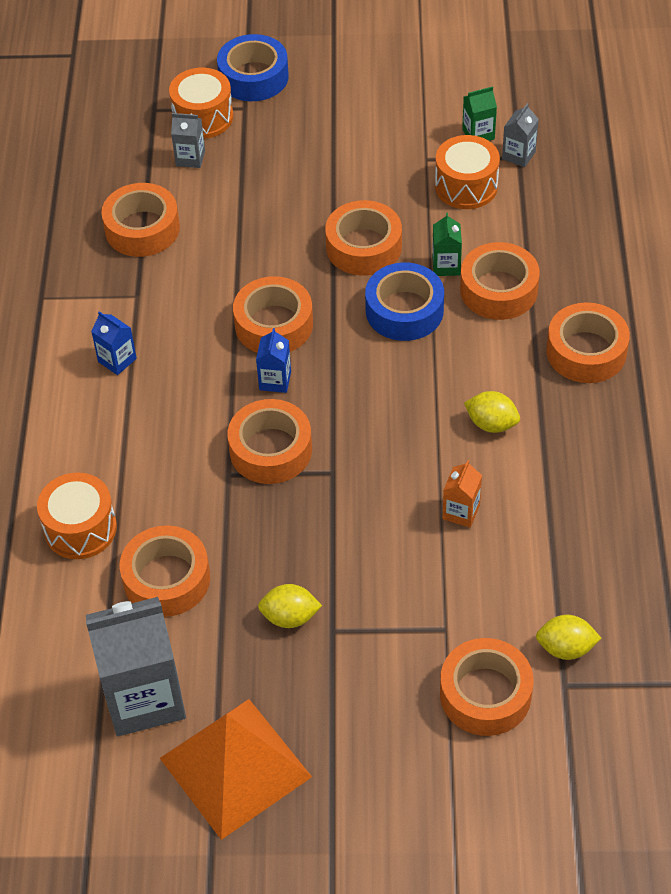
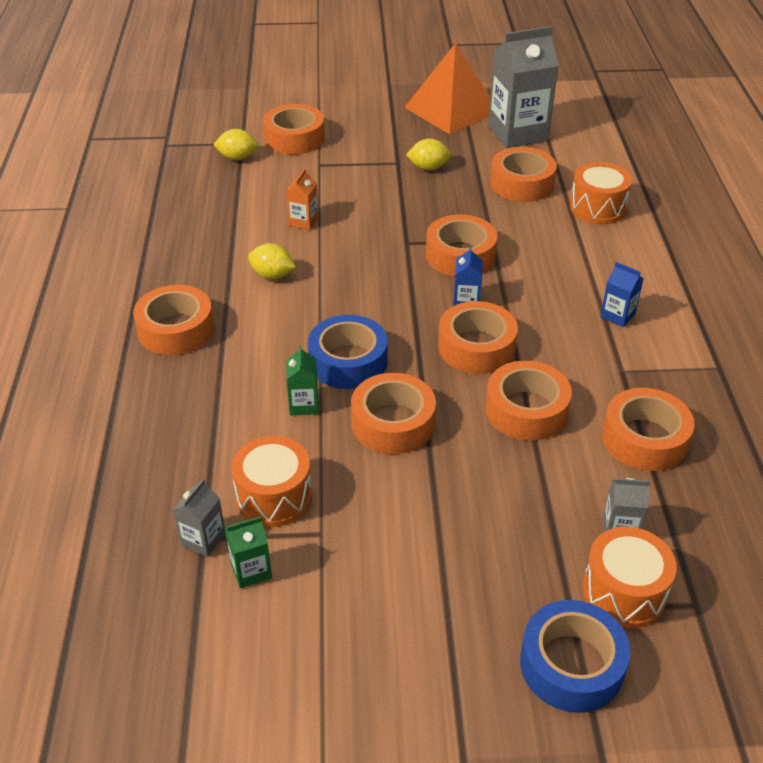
camera: 175 degrees right, 10 degrees down
(498, 290) = (251, 382): orange tape -> orange tape (526, 410)

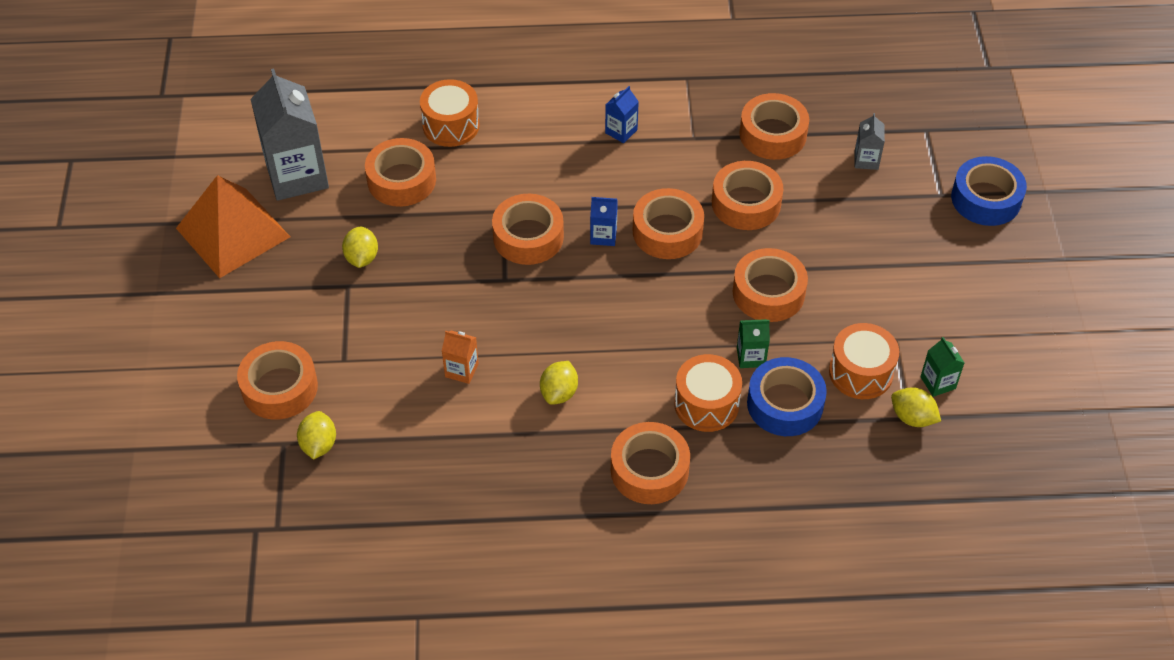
camera: 90 degrees left, 10 degrees up
(203, 539) = (912, 417): grey carton -> yellow lemon
(348, 361) = (691, 325): blue tape -> blue tape (785, 404)
(623, 592) = (922, 165): orange drum -> orange drum (706, 404)

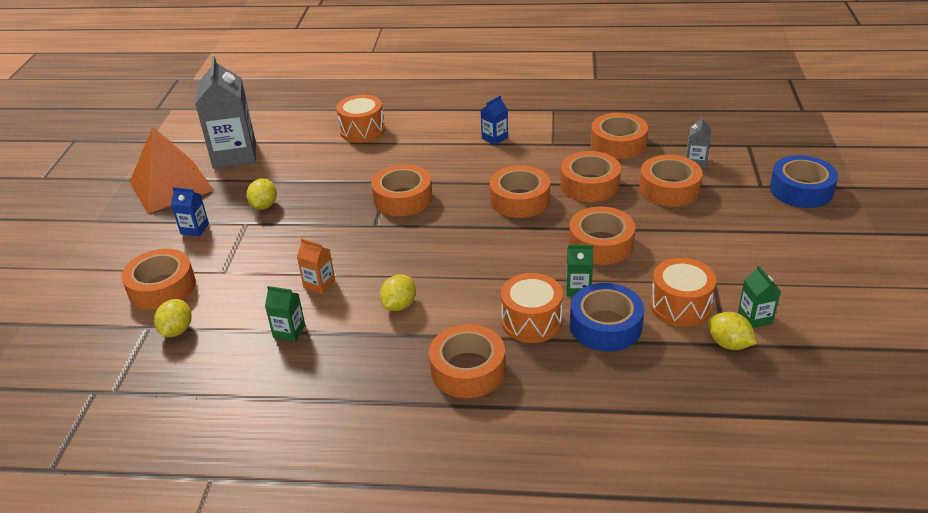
camera: 10 degrees right, 15 degrees down
(401, 180) = (313, 160): orange tape -> orange tape (669, 189)
(445, 436) = (289, 331): none -> green carton
(603, 236) = (465, 200): blue carton -> blue carton (194, 229)

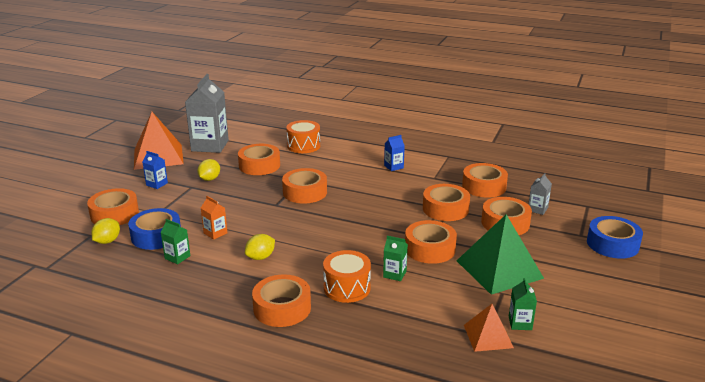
camera: 15 degrees right, 10 degrees down
(519, 200) = (387, 209): orange tape -> orange tape (259, 165)
(605, 326) = (400, 302): blue tape -> blue tape (156, 236)
(680, 306) = (465, 302): orange drum -> none
(694, 252) = (499, 269): none -> green pyramid
(729, 344) = (488, 336): yellow lemon -> orange pyramid

